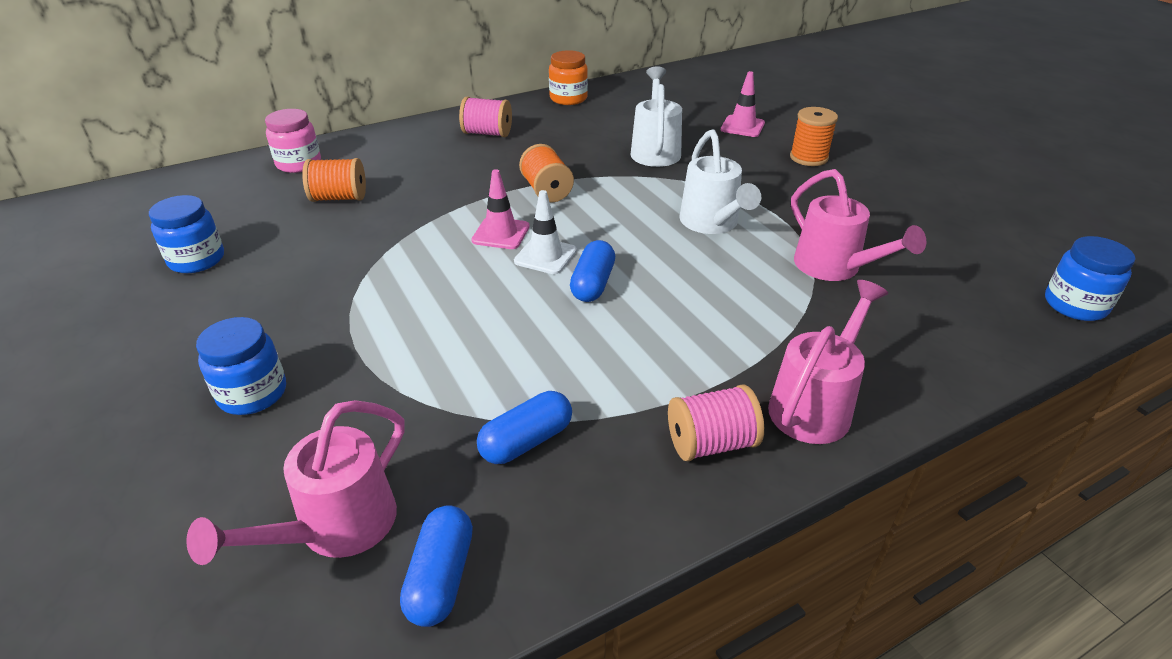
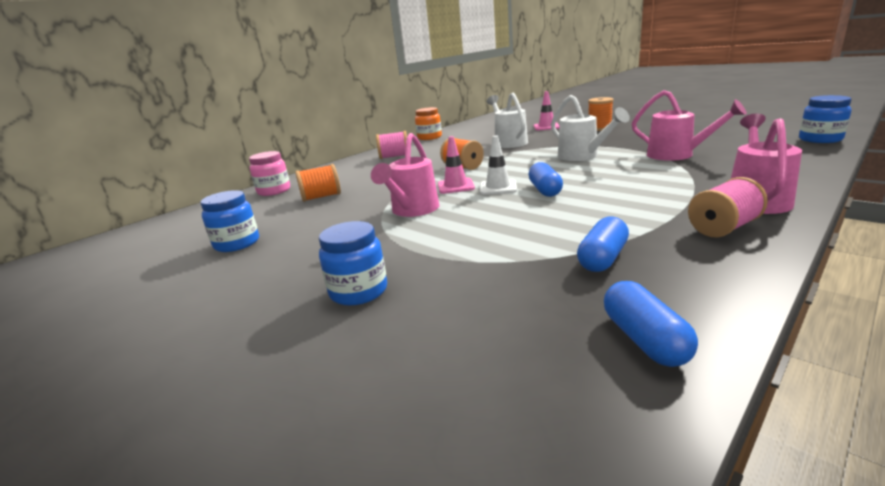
camera: 15 degrees left, 15 degrees down
(335, 528) = (521, 340): pink watering can -> pink watering can (412, 210)

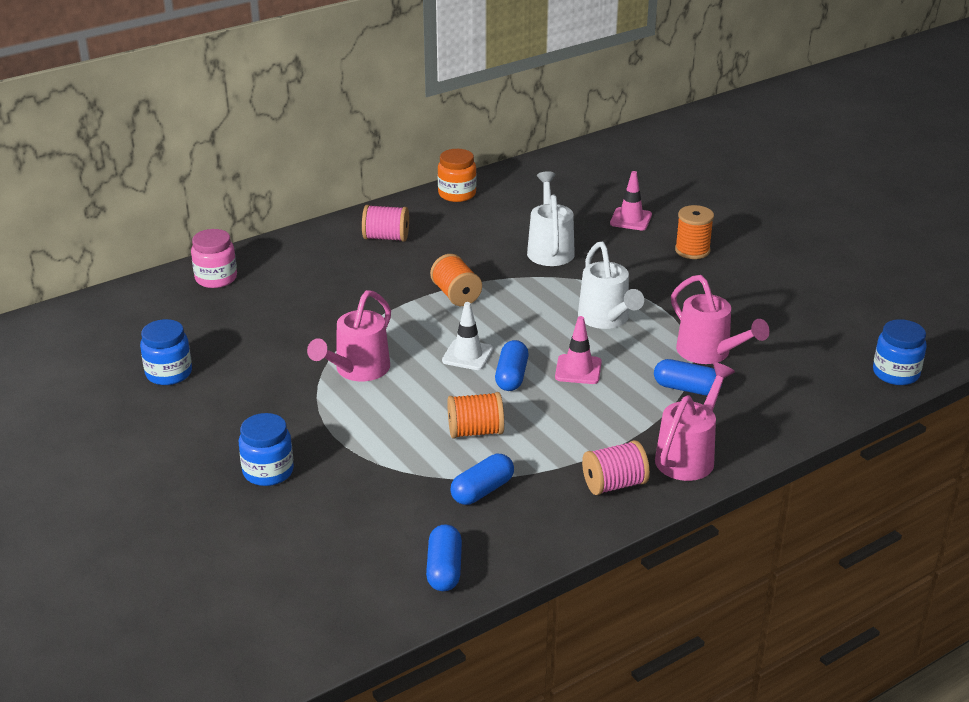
camera: 10 degrees right, 10 degrees up
(321, 197) = (269, 311): orange spool -> orange spool (475, 431)
(455, 186) = (424, 337): pink traffic cone -> pink traffic cone (578, 370)
(689, 170) = (686, 388): none -> blue capsule

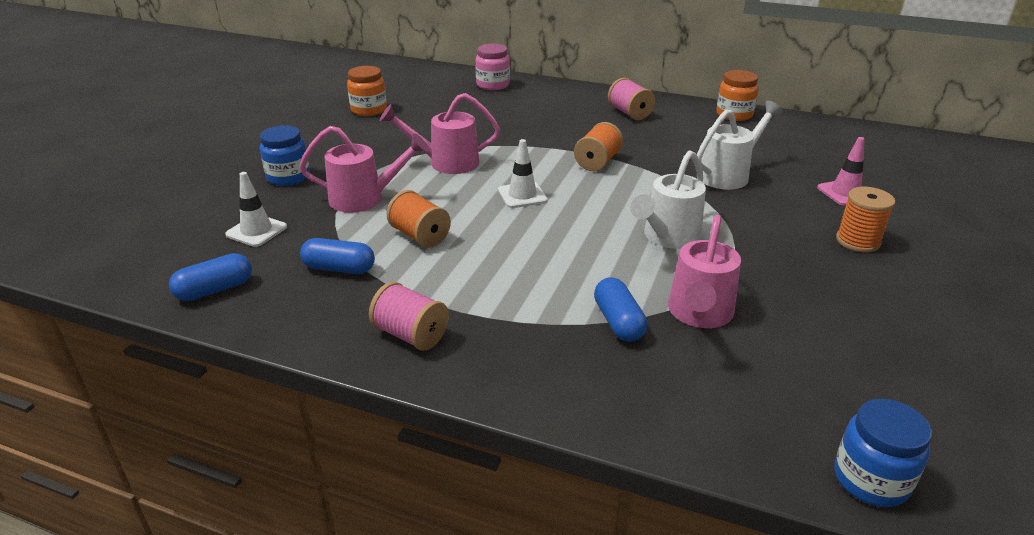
camera: 55 degrees right, 0 degrees up
(169, 373) = (369, 110): blue jar -> orange jar
(361, 520) = (256, 231): none -> white traffic cone
(511, 376) = (517, 224): blue capsule -> none
(578, 370) = (569, 251): pink traffic cone -> none
(689, 455) = (504, 365): pink watering can -> pink watering can (365, 199)

